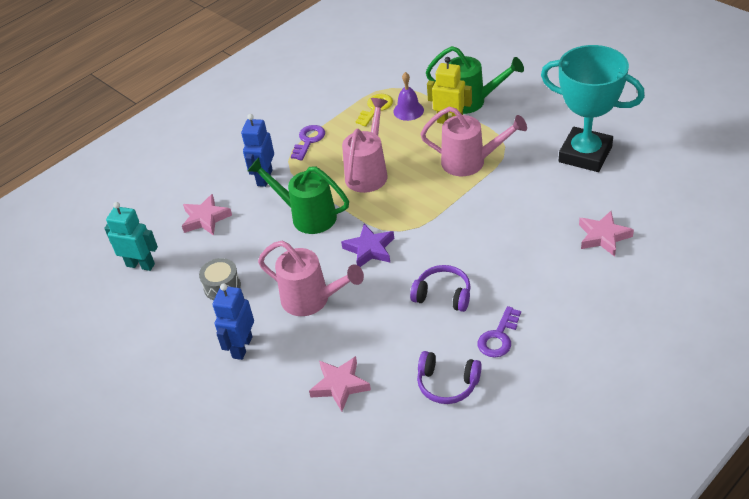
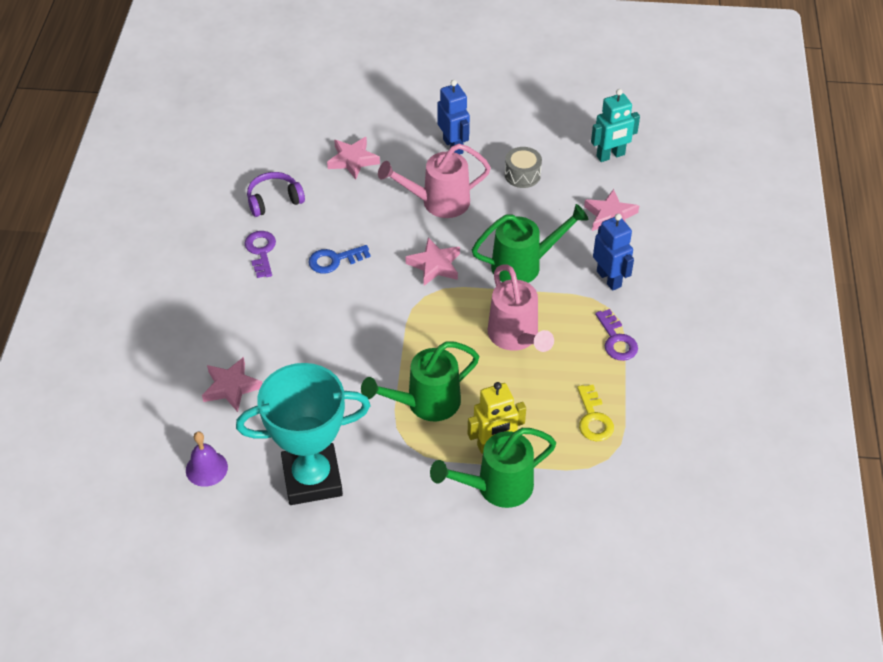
camera: 135 degrees right, 5 degrees up
(369, 249) = (435, 265): purple star -> pink star
(408, 110) = (554, 435): purple bell -> purple bell (206, 468)
(443, 295) = (334, 260): purple headphones -> blue key
(470, 162) = (426, 403): pink watering can -> green watering can

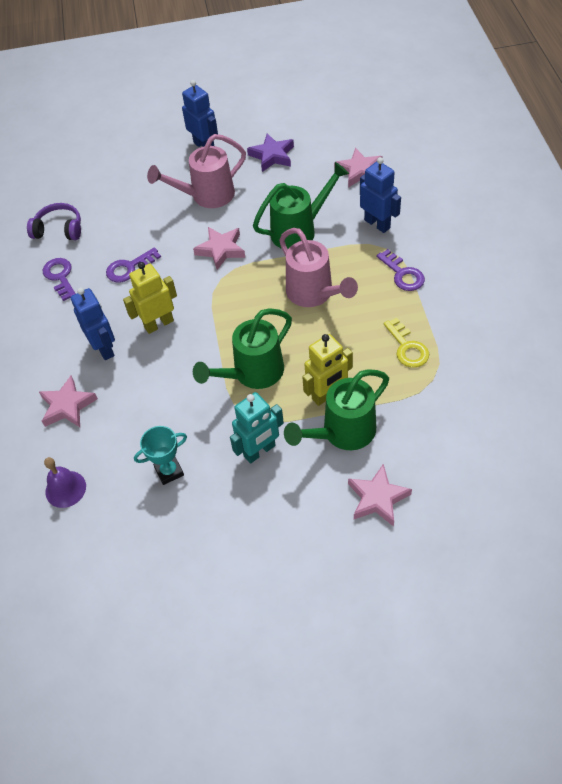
camera: 10 degrees left, 5 degrees up
(274, 200) = (59, 229): purple headphones -> purple headphones turned 45 degrees clockwise
(284, 338) = (104, 348): none -> blue robot
(312, 478) = (169, 471): turquoise trophy -> turquoise trophy, size x0.45
(334, 260) = (129, 268): blue key -> purple key
(346, 327) = (159, 324): none -> yellow robot
(352, 160) = (119, 179): pink star -> pink star (377, 498)
(522, 175) = (272, 156): grey drum -> purple star
(610, 156) = (342, 122): turquoise robot -> turquoise robot (259, 451)

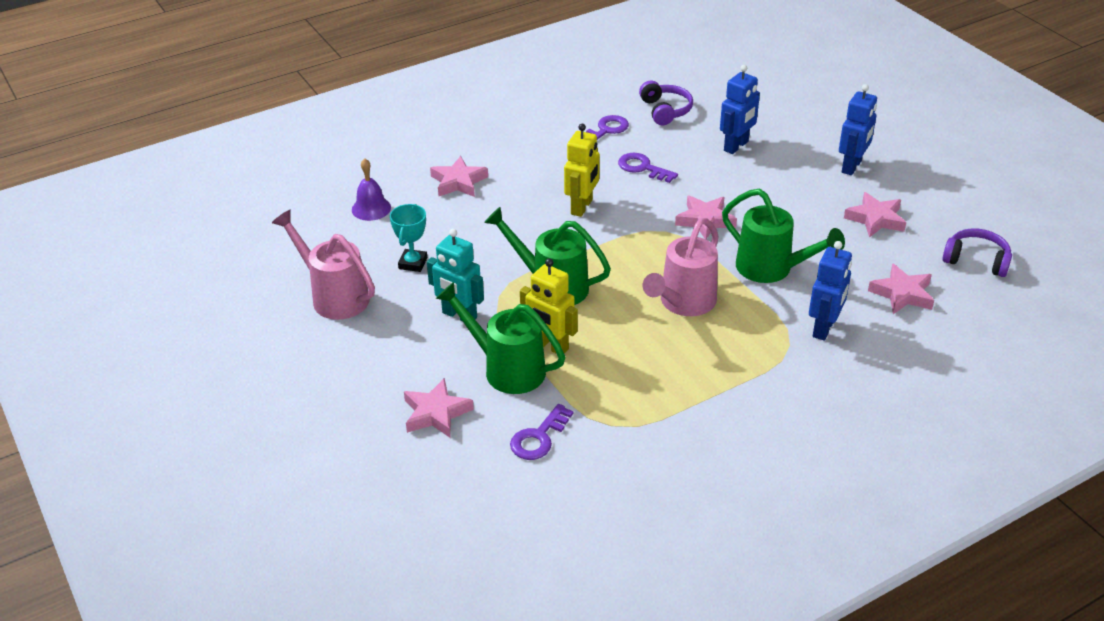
camera: 65 degrees right, 15 degrees down
(104, 348) = (534, 183): blue robot -> blue robot (736, 146)
(159, 324) = (582, 207): yellow robot -> yellow robot turned 75 degrees clockwise
(169, 471) = (413, 263): turquoise trophy -> turquoise trophy turned 60 degrees clockwise
(207, 196) = (777, 189): pink watering can -> pink watering can (334, 296)
(272, 156) = (875, 219): purple star -> pink star
(342, 123) = (976, 260): none -> purple headphones
(402, 274) = (756, 367): purple key -> purple key (539, 437)
(407, 347) = (646, 394): yellow key -> none

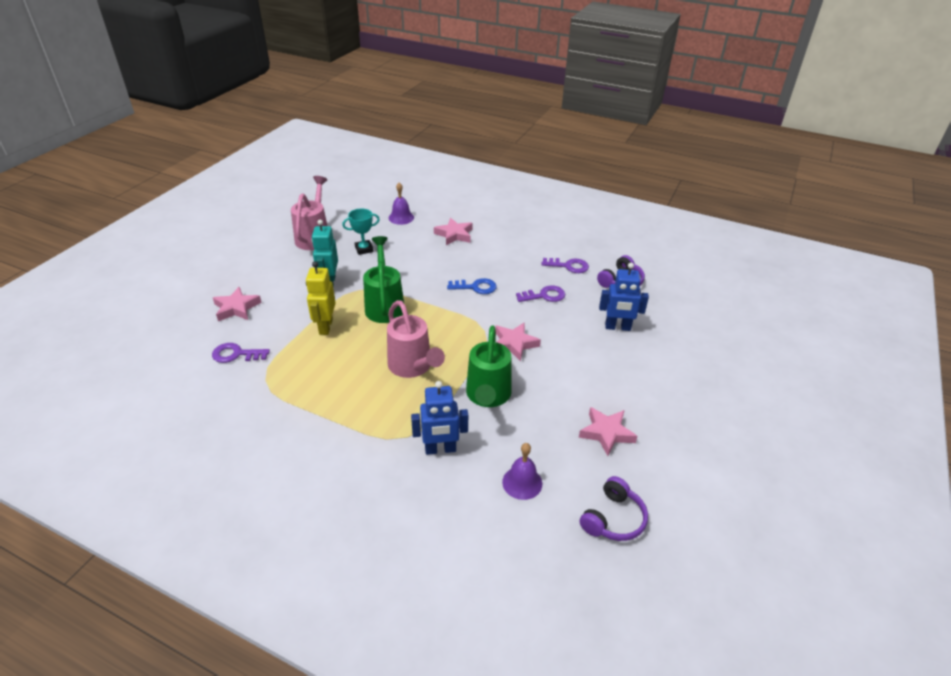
camera: 55 degrees right, 0 degrees up
(506, 369) = (292, 318): green watering can -> none
(582, 207) = (475, 287): yellow robot -> blue key
(643, 168) = (544, 296): purple key -> purple key turned 75 degrees clockwise
(683, 303) = (412, 367): pink watering can -> pink watering can turned 120 degrees counterclockwise
(852, 166) = (662, 396): blue robot -> none
(902, 294) = (522, 482): pink star -> purple bell
(976, 260) = (613, 519): purple headphones -> purple headphones turned 45 degrees clockwise

